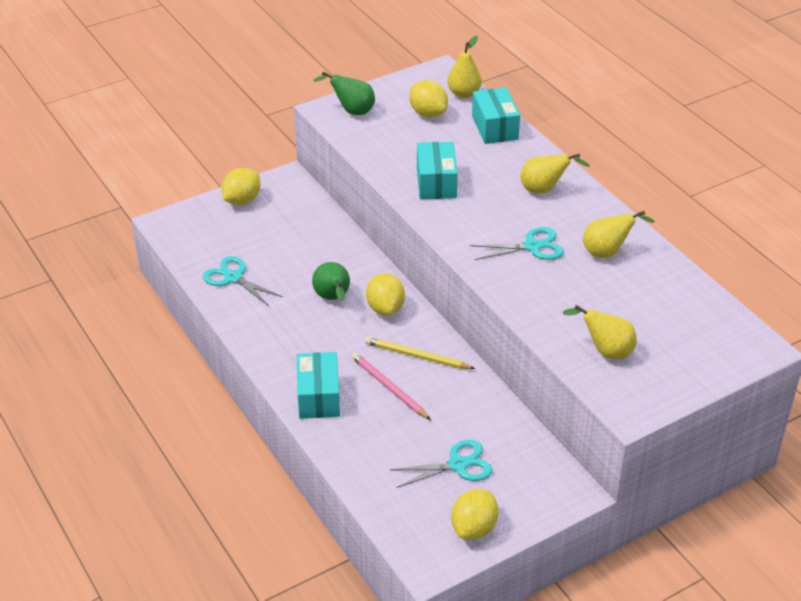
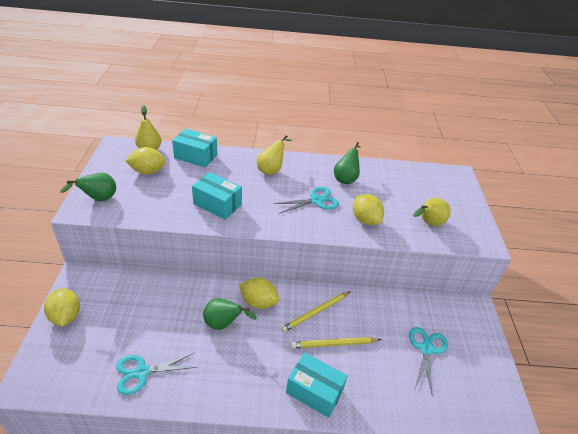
camera: 60 degrees left, 0 degrees up
(389, 388) = (334, 344): pink pencil -> yellow pencil
(474, 528) = (487, 374): yellow lemon -> yellow lemon (365, 220)
(532, 246) = (316, 200): turquoise scissors -> turquoise scissors turned 45 degrees clockwise
(607, 252) = (346, 178): yellow pear -> green pear

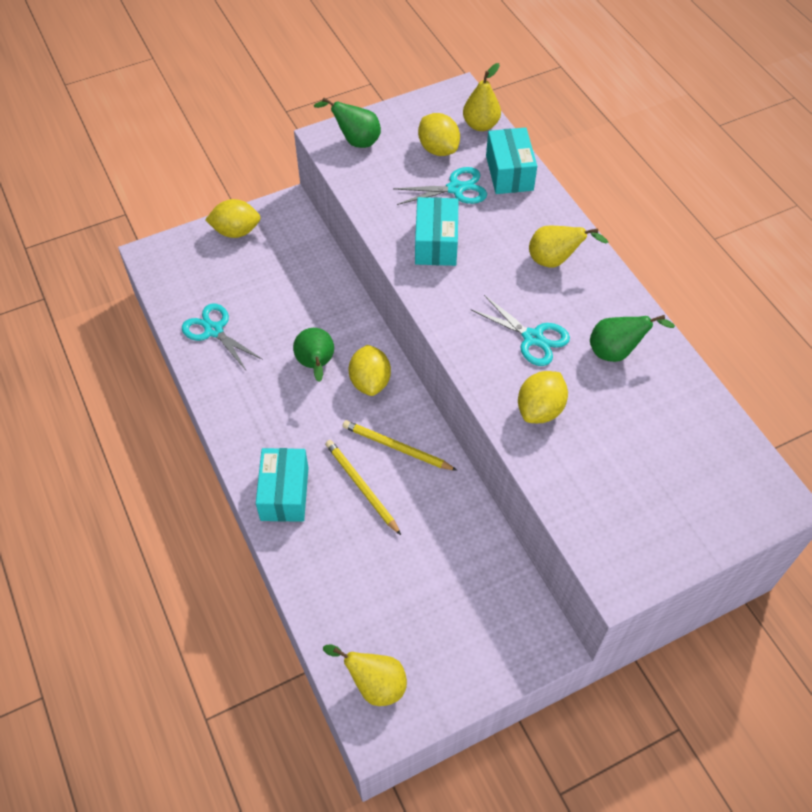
camera: 65 degrees right, 15 degrees up
(66, 316) = (236, 231): yellow lemon -> yellow lemon turned 45 degrees clockwise
(426, 349) = (424, 596): turquoise scissors -> turquoise scissors (456, 188)
(428, 223) = (600, 491): yellow pear -> yellow pear (375, 684)

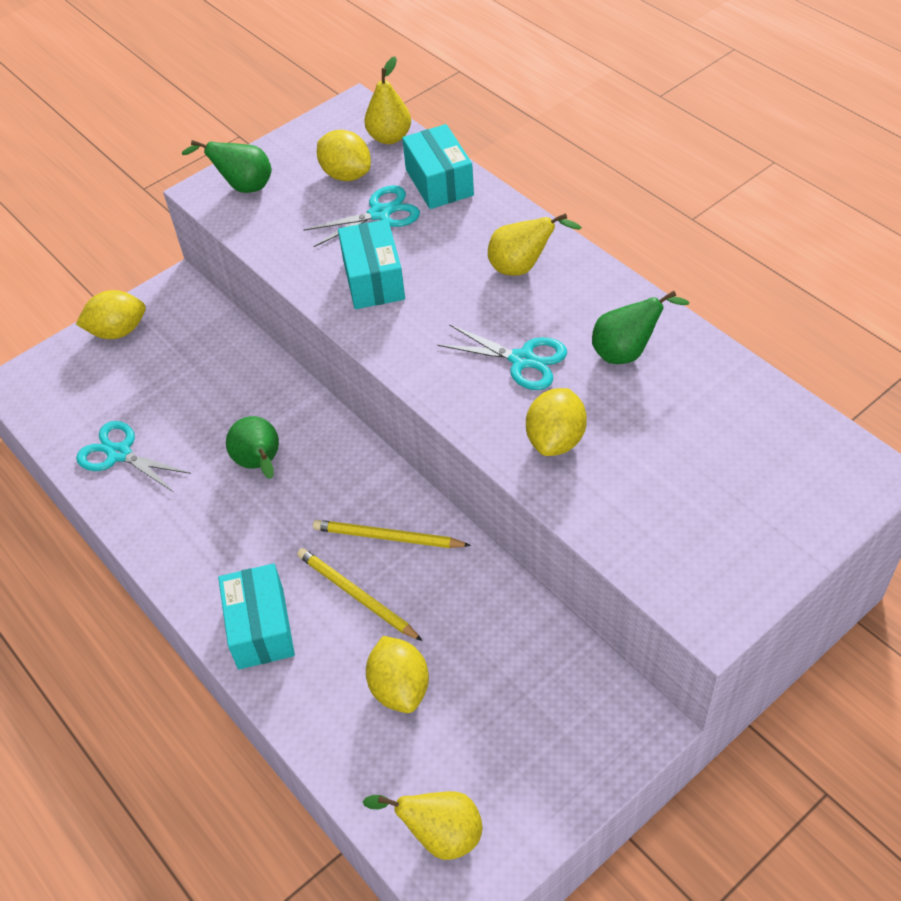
camera: 10 degrees left, 5 degrees down
(370, 382) = (333, 467): yellow lemon -> yellow lemon (400, 688)

